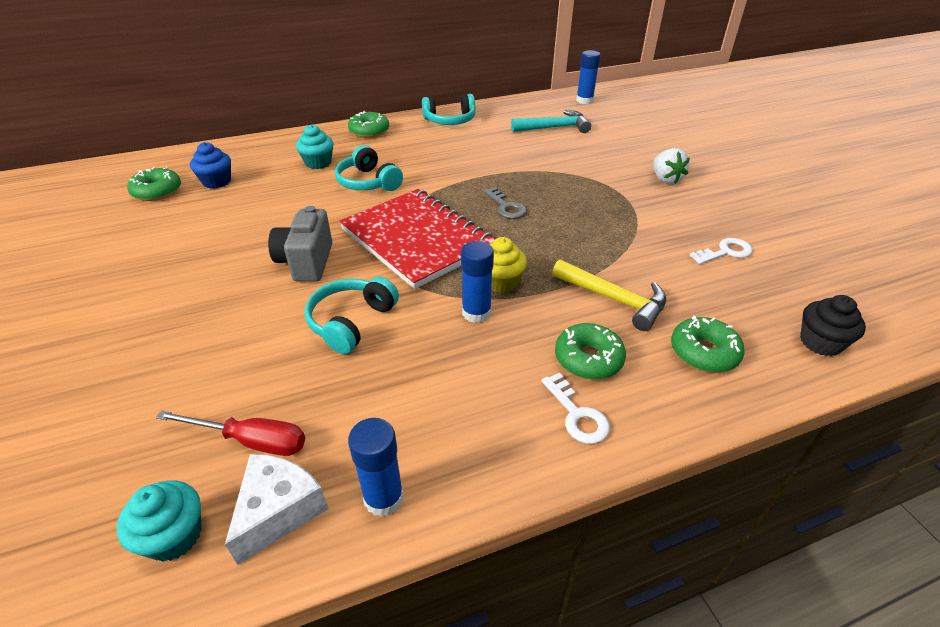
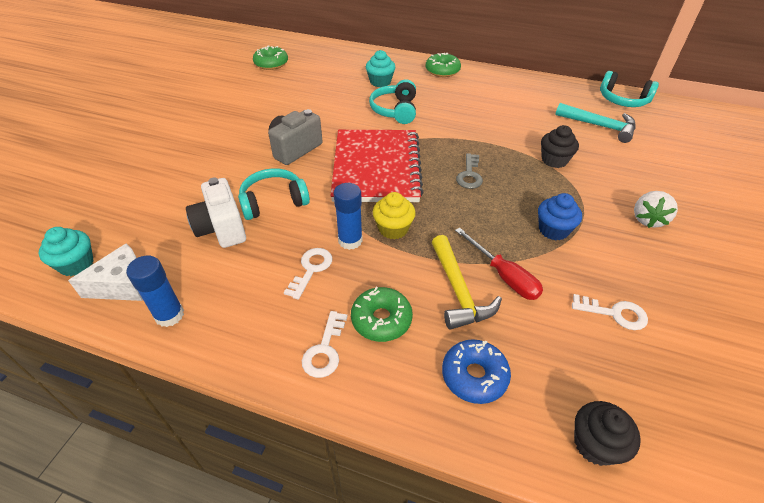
camera: 40 degrees right, 5 degrees up
(217, 181) = (308, 70): blue cupcake -> blue cupcake (553, 230)
(251, 441) = (153, 239): red screwdriver -> red screwdriver (503, 276)
(326, 379) = (221, 228): none -> white camera
(450, 120) = (514, 85): turquoise headphones -> turquoise headphones (623, 100)
(474, 358) = (311, 269): none -> white key
(555, 166) = (554, 160): none -> black cupcake
(584, 100) = (665, 112): blue glue stick -> none
(704, 352) = (474, 376): green donut -> blue donut

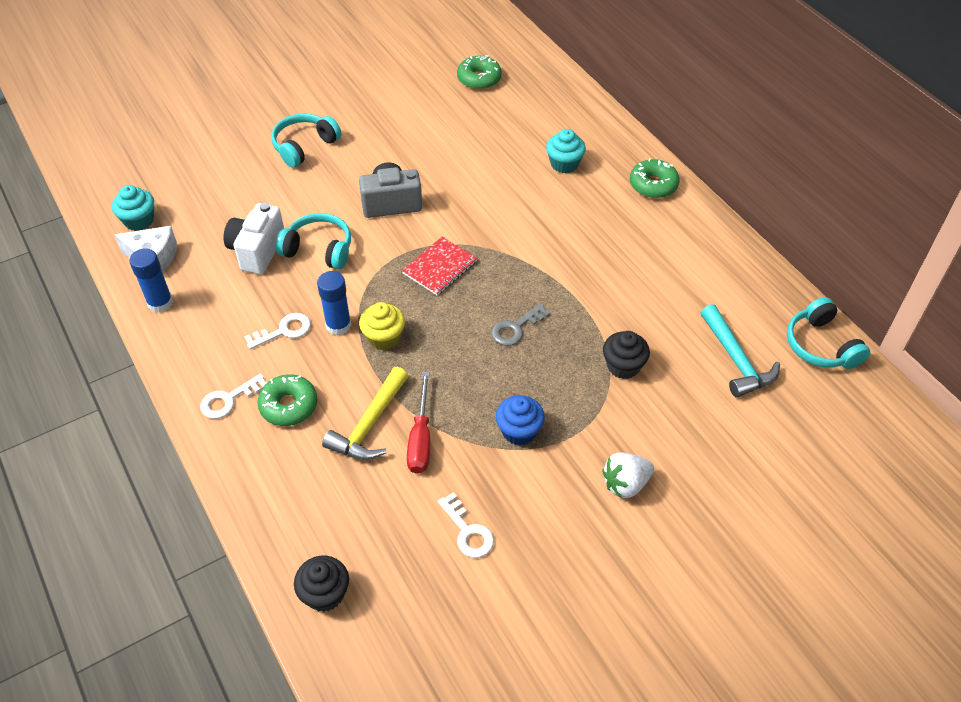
camera: 40 degrees right, 5 degrees up
(376, 168) = (440, 267): red notebook -> red notebook, size x0.49
(395, 110) = (536, 211): turquoise headphones -> turquoise headphones (304, 146)
(474, 376) = (303, 491): blue donut -> none

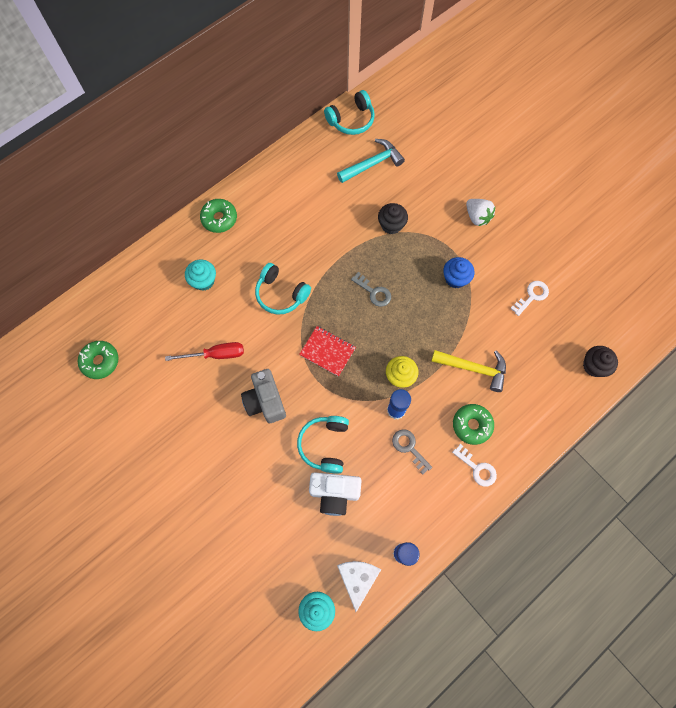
camera: 100 degrees left, 20 degrees up
(284, 331) = (409, 448): white key -> grey key
(304, 146) = (205, 491): turquoise headphones -> turquoise headphones (281, 294)
(420, 438) = (476, 335): red screwdriver -> red screwdriver (216, 354)

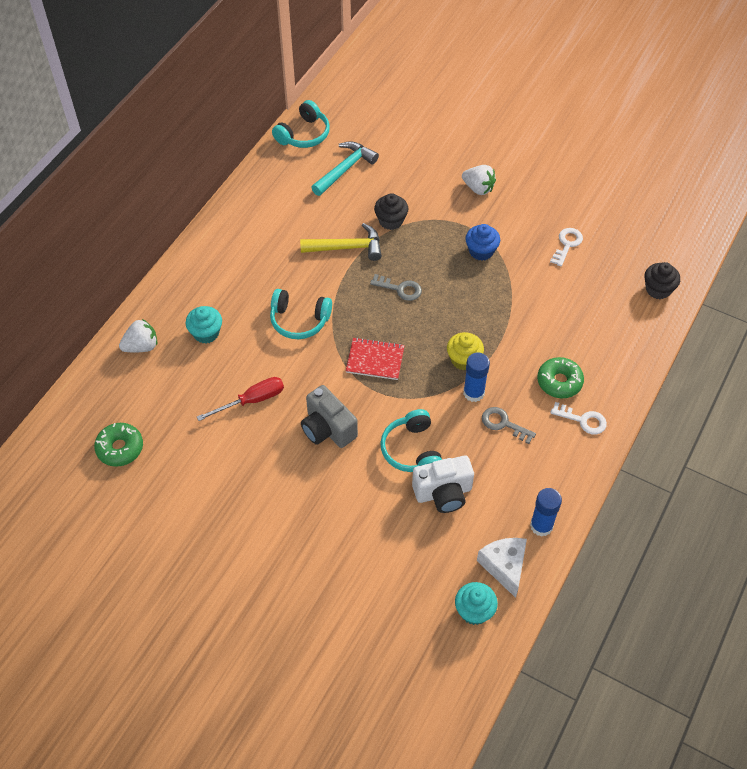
camera: 20 degrees left, 15 degrees down
(150, 276) = (141, 346): none -> white strawberry
(219, 218) = (197, 268): green donut -> none
(473, 368) = (537, 329): yellow hammer -> yellow hammer (347, 247)

